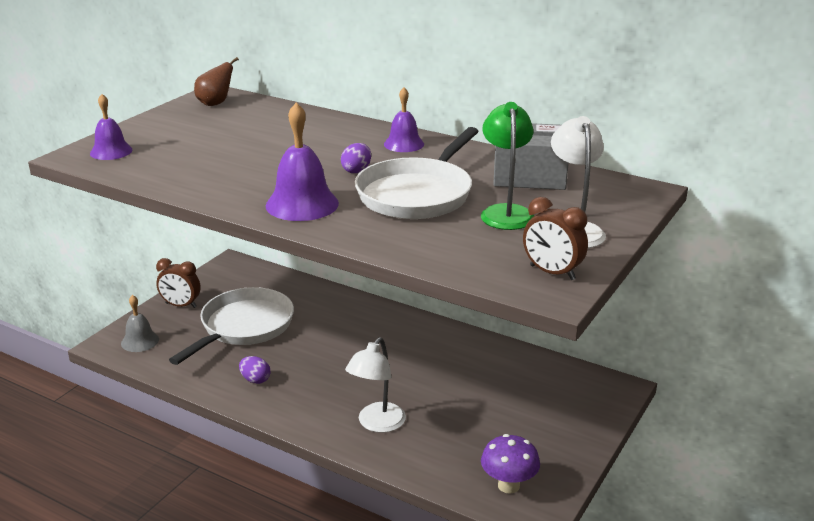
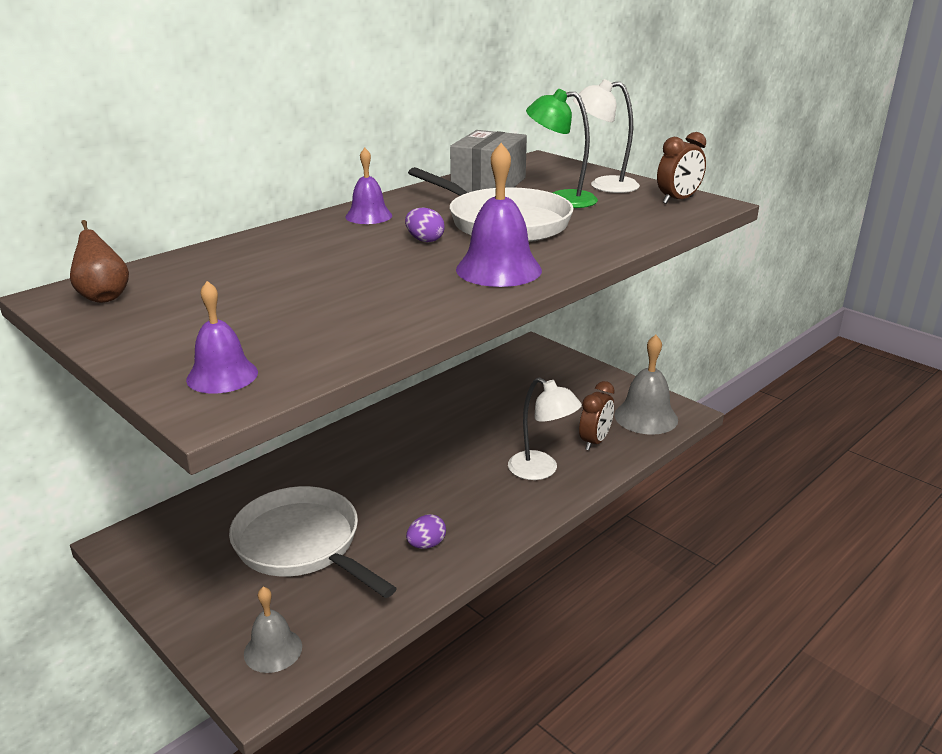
camera: 75 degrees left, 0 degrees up
(181, 305) = (201, 601): brown clock -> brown clock (594, 441)
(508, 485) = (646, 417): purple mushroom -> grey bell

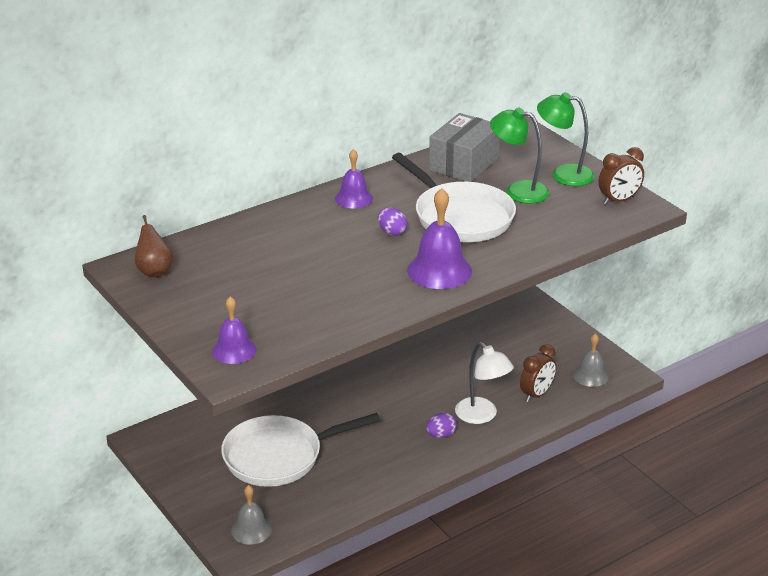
camera: 10 degrees right, 5 degrees up
(302, 545) = (279, 456): white pan -> white pan turned 75 degrees counterclockwise
(426, 544) = (374, 467): purple egg -> purple egg (441, 435)
(603, 185) = (563, 174): white lamp -> green lamp
(646, 417) = (591, 375): grey bell -> grey bell, size x0.63

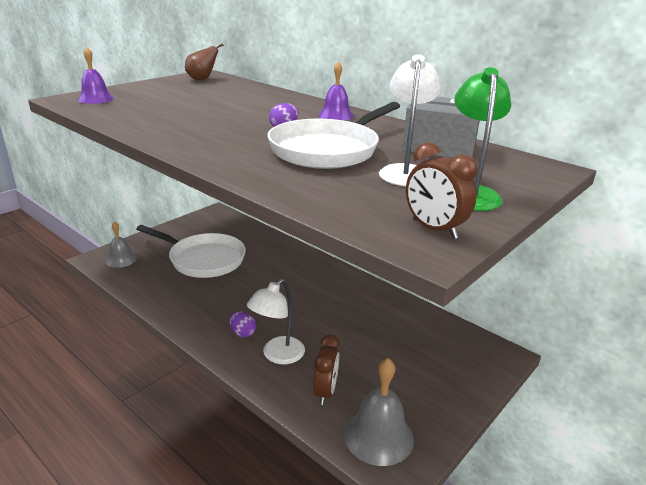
camera: 75 degrees right, 5 degrees down
(279, 456) = (203, 259): white pan -> white pan turned 150 degrees clockwise
(439, 270) = (219, 147): purple bell -> none
(518, 191) = (405, 172): green lamp -> white lamp
(536, 394) = (325, 391): brown clock -> brown clock turned 105 degrees counterclockwise
(591, 375) = (378, 436): grey bell -> grey bell, size x1.58

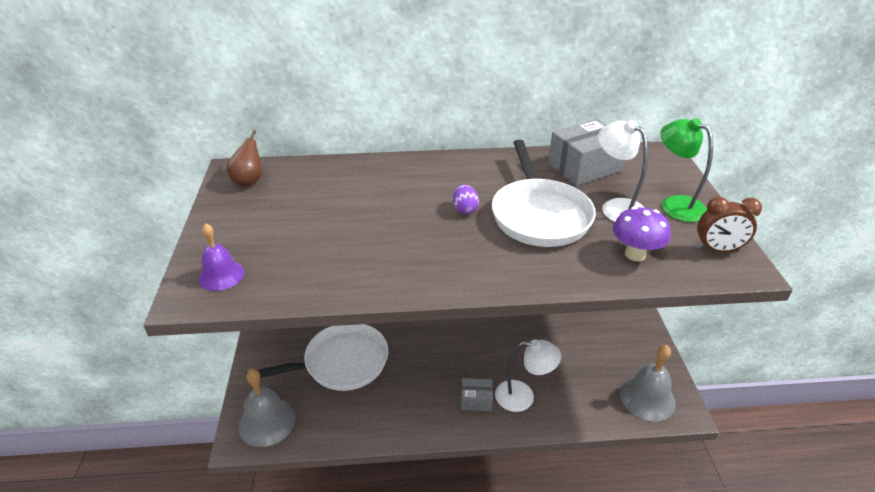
camera: 45 degrees left, 10 degrees up
(121, 259) = (267, 422): grey bell -> grey bell, size x1.58
(242, 333) = (476, 400): purple egg -> grey box
(277, 355) = (523, 397): white lamp -> white lamp turned 75 degrees counterclockwise
(325, 391) = (585, 396): brown clock -> none
(336, 115) = (461, 169): purple bell -> none
(344, 195) = (635, 254): none -> purple mushroom

